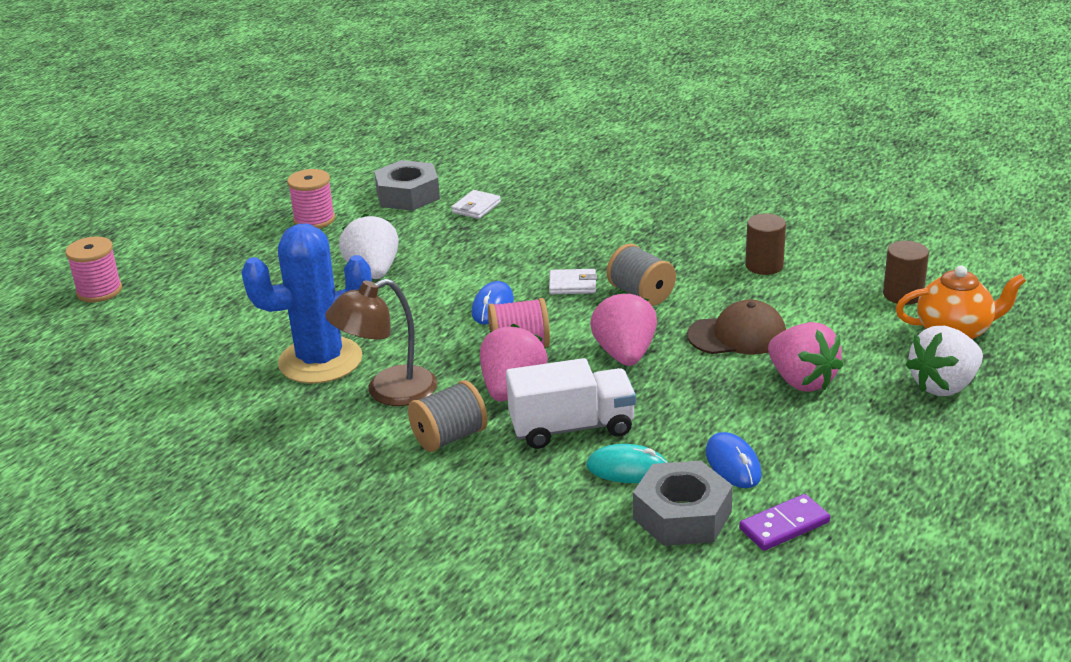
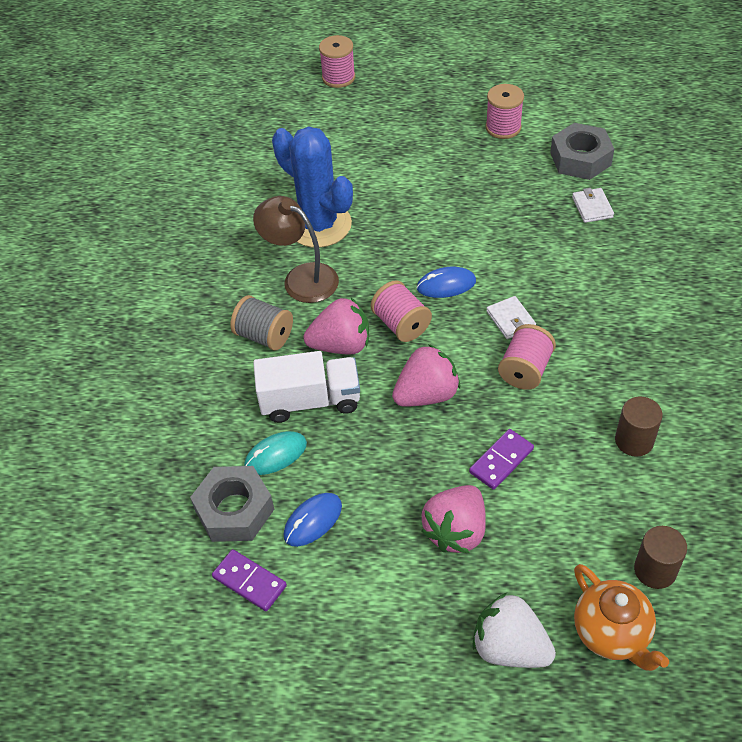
camera: 65 degrees right, 20 degrees up
(373, 272) = (451, 195): white strawberry -> none
(476, 207) = (592, 207): white wallet -> white wallet turned 75 degrees clockwise
(572, 428) = (310, 401): white truck -> white truck turned 60 degrees counterclockwise
(627, 468) = (276, 455): turquoise mouse -> turquoise mouse turned 75 degrees clockwise
(641, 294) = (525, 370): grey spool -> pink spool
(737, 335) = (501, 461): brown cap -> purple domino

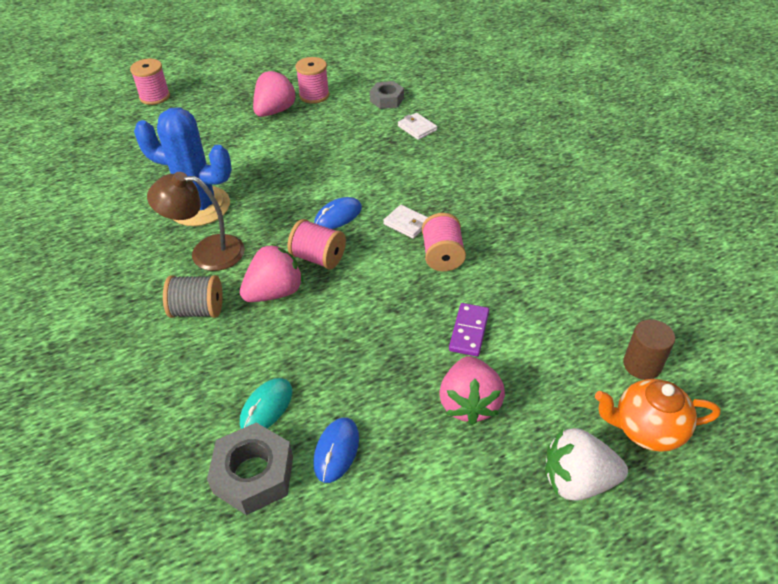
camera: 30 degrees left, 5 degrees down
(249, 581) = (307, 536): purple domino -> none
(310, 401) = (273, 348): white truck -> none
(426, 394) = (374, 304): pink strawberry -> pink strawberry (275, 111)
(580, 159) = (387, 100): grey nut -> grey nut, size x0.67
(612, 633) = (646, 429): orange teapot -> orange teapot turned 150 degrees clockwise
(634, 441) = (559, 276): brown cylinder -> none

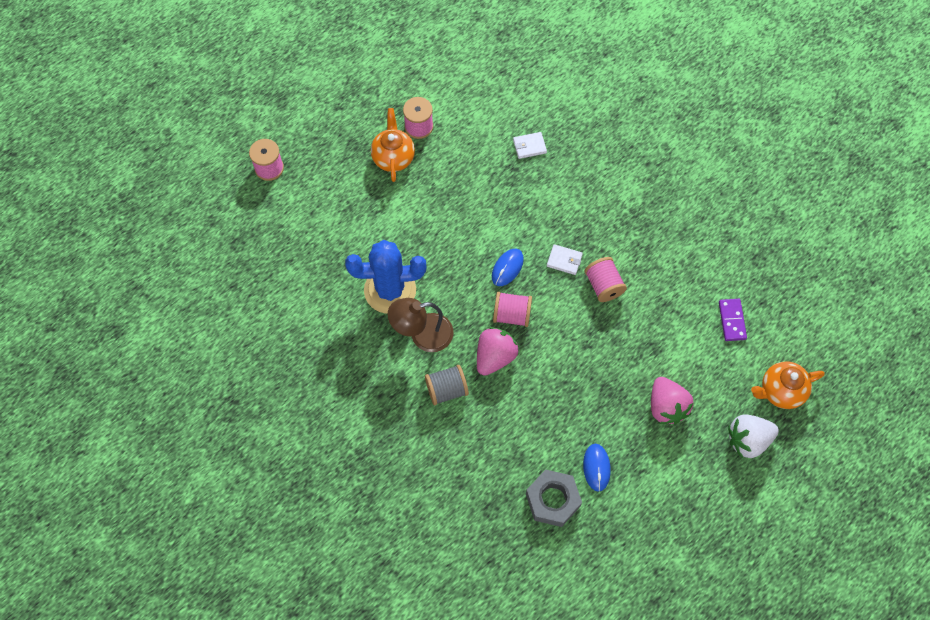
camera: 20 degrees left, 20 degrees up
(266, 407) = (537, 451): turquoise mouse -> none
(275, 111) = (393, 157): pink strawberry -> orange teapot
(387, 100) = (488, 115): grey nut -> none
(417, 128) = (529, 146): white wallet -> white wallet turned 45 degrees counterclockwise
(469, 331) = (646, 349): purple domino -> purple domino (731, 320)
(642, 365) = (767, 342): brown cylinder -> none

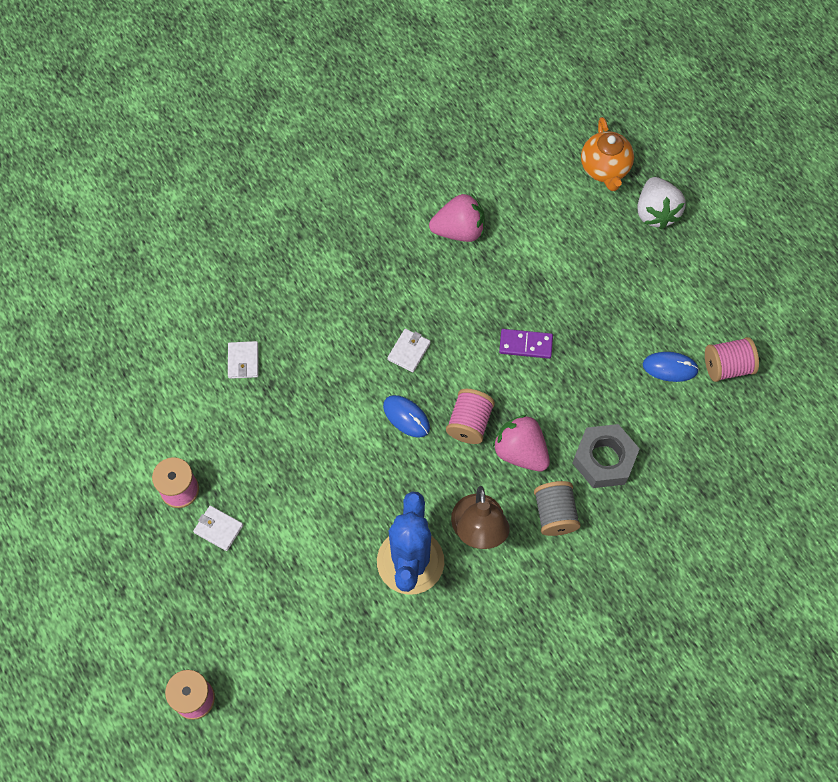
camera: 80 degrees left, 0 degrees up
(393, 157) = (218, 529): orange teapot -> white wallet
(553, 500) = (703, 420): grey nut -> grey nut (604, 459)
(603, 285) = (449, 315): pink spool -> pink spool (727, 367)
(666, 407) = (608, 282): pink strawberry -> pink strawberry (459, 230)
(731, 320) = (515, 195): purple domino -> purple domino (525, 345)

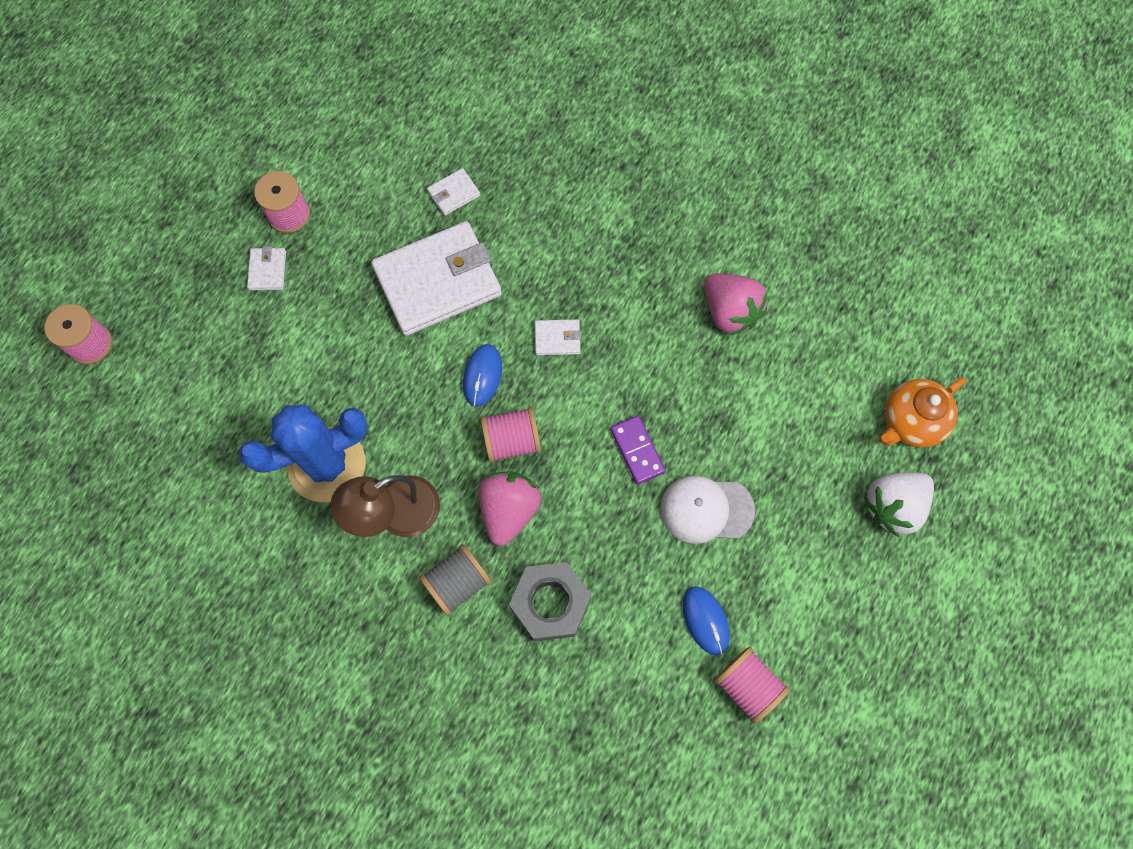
camera: 60 degrees right, 5 degrees up
(310, 409) = (437, 281): none -> white wallet
(593, 325) = (706, 509): none -> white cap

